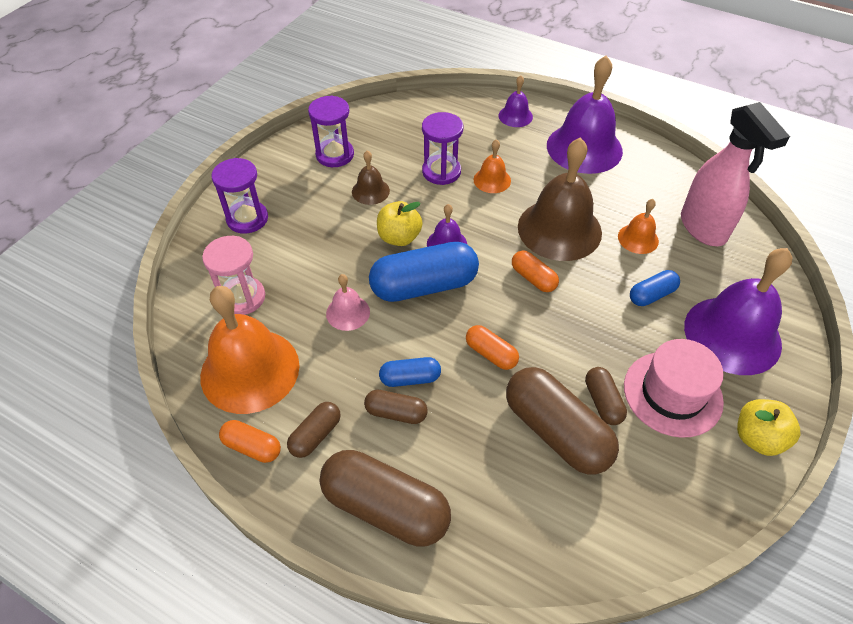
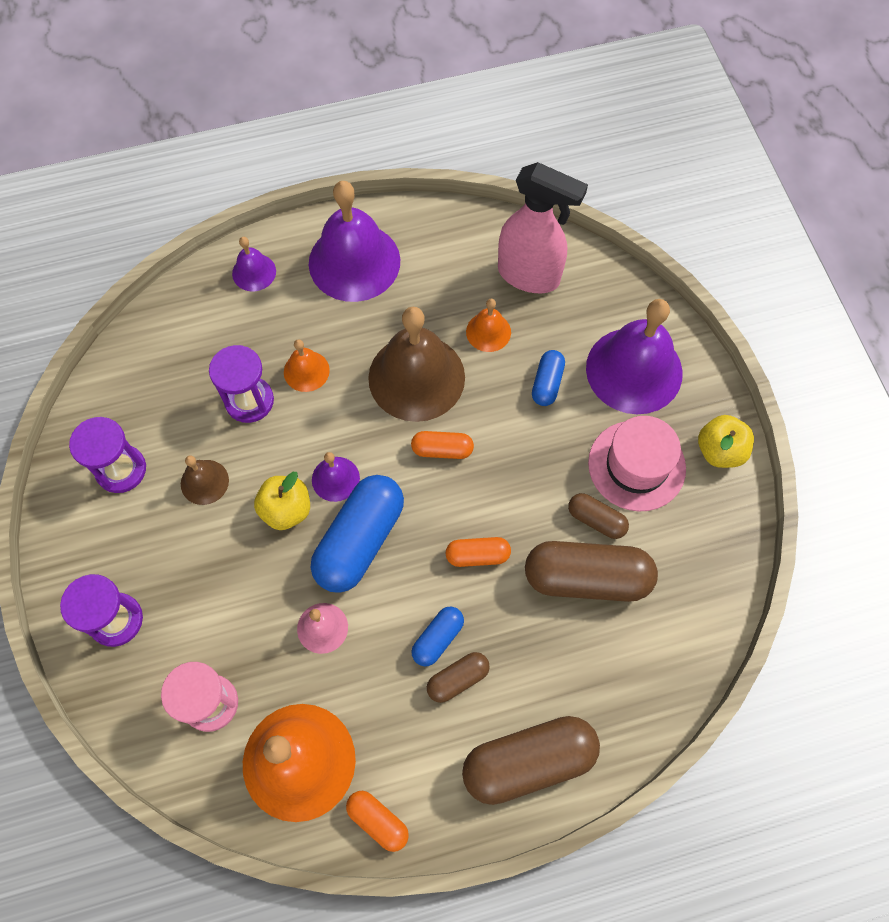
camera: 45 degrees left, 15 degrees up
(252, 447) = (378, 821): orange capsule -> orange capsule turned 60 degrees clockwise
(316, 435) = (416, 760): brown capsule -> none

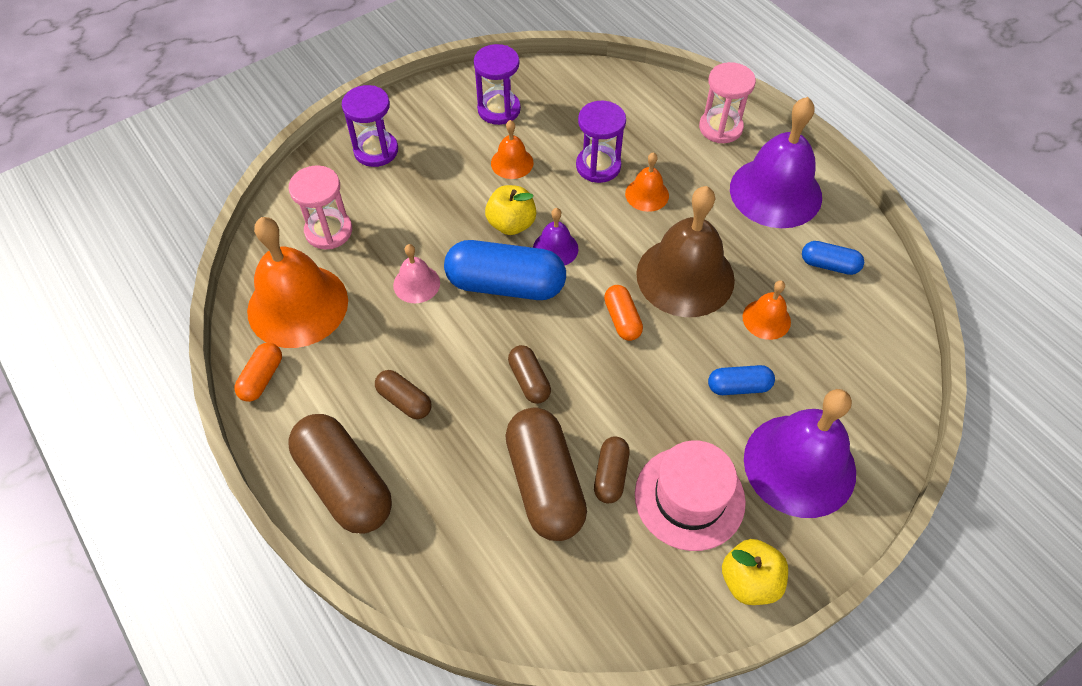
camera: 70 degrees right, 10 degrees down
(204, 482) = (512, 163): brown bell -> orange bell
(254, 272) = (720, 128): purple bell -> pink hourglass
(438, 639) = (437, 373): blue capsule -> blue capsule (829, 265)
(477, 555) = (529, 380): orange capsule -> brown capsule
(529, 275) = (851, 335): pink spray bottle -> none

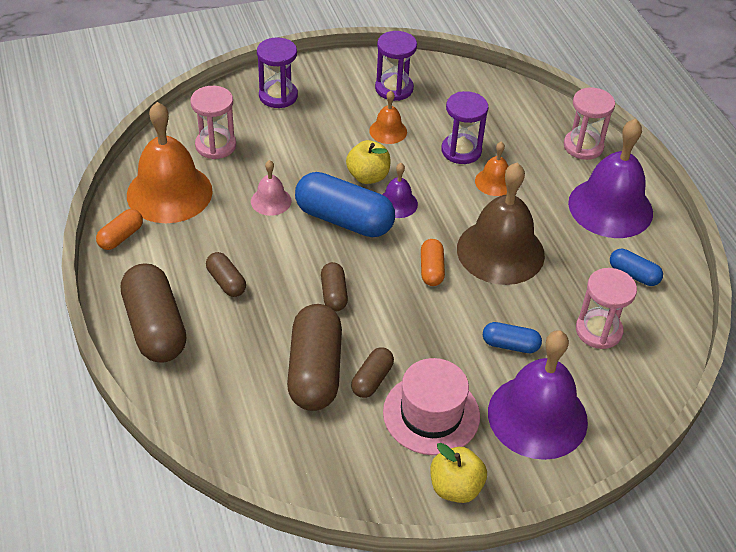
camera: 15 degrees right, 10 degrees down
(766, 319) = (558, 301): orange bell -> none
(820, 342) = (598, 331): none -> pink hourglass

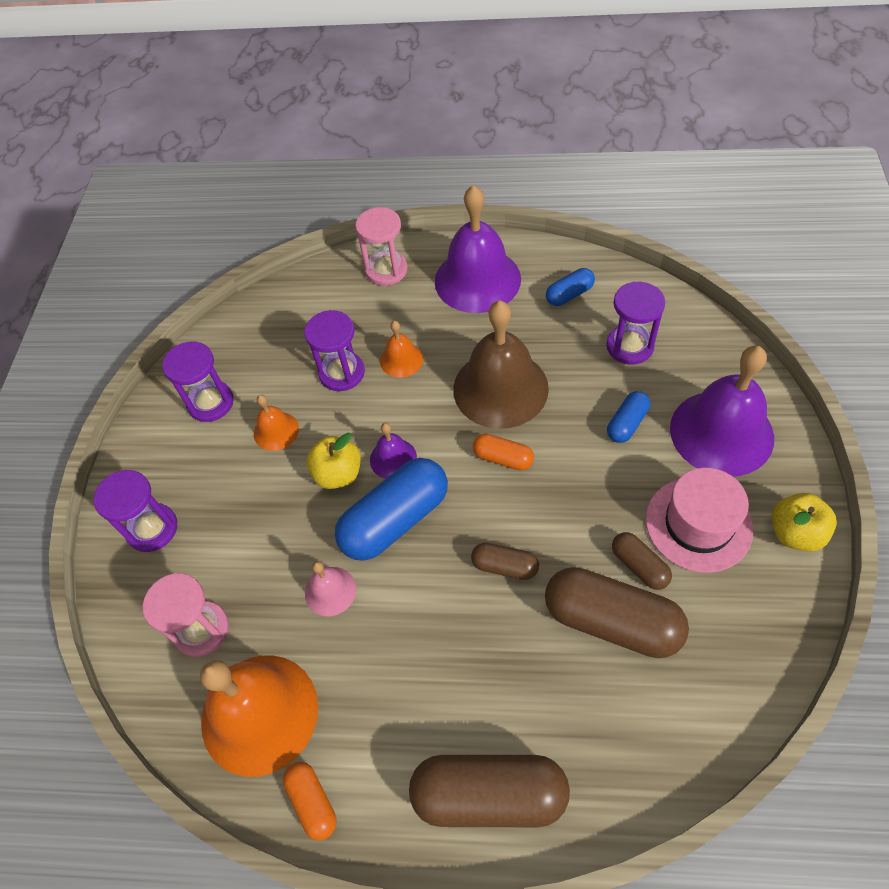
camera: 60 degrees left, 10 degrees up
(226, 282) = (444, 683): brown capsule -> none
(598, 331) = (629, 346): pink hourglass -> purple hourglass

